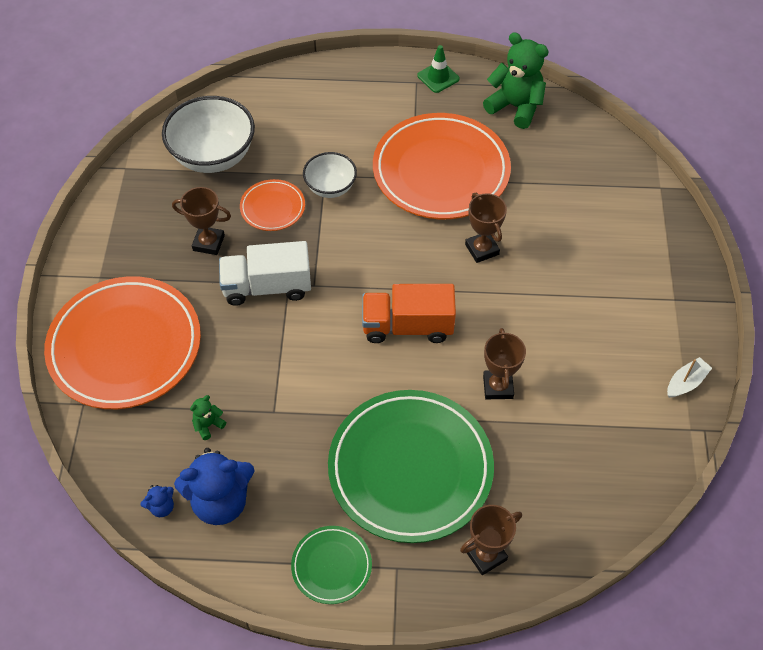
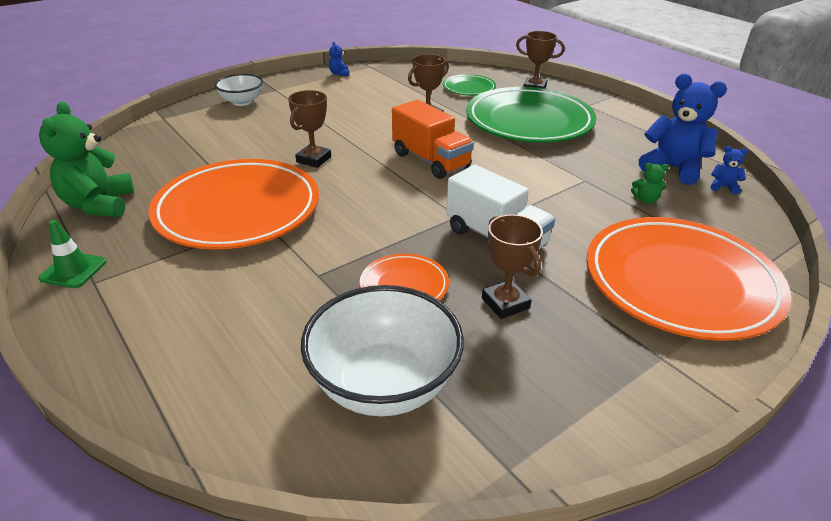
camera: 130 degrees left, 20 degrees down
(330, 187) = (331, 263): white bowl -> white bowl (242, 102)
(331, 566) = (625, 120): green plate -> green plate (469, 88)
(685, 382) = (339, 74): white boat -> blue teddy bear

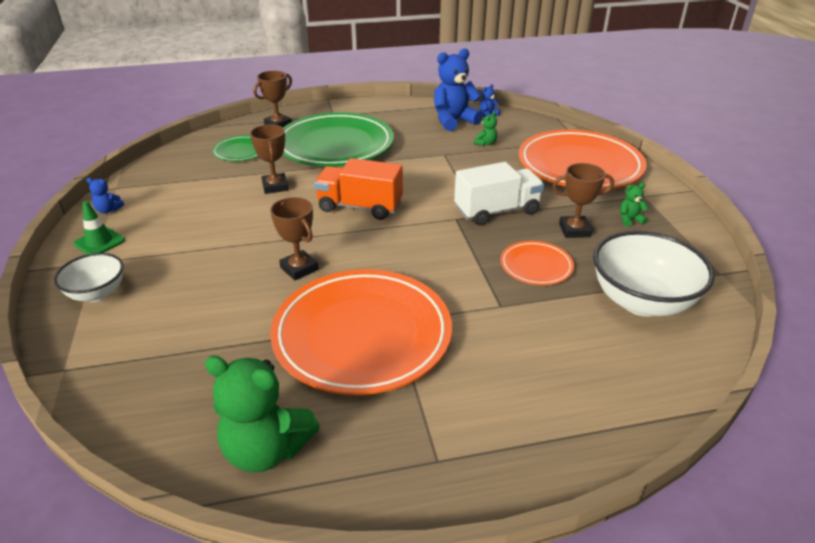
camera: 65 degrees left, 0 degrees up
(73, 270) = (404, 478): green traffic cone -> green traffic cone (99, 242)
(431, 161) = (360, 207): orange truck -> orange truck turned 150 degrees counterclockwise
(577, 350) = (629, 220): none -> green teddy bear

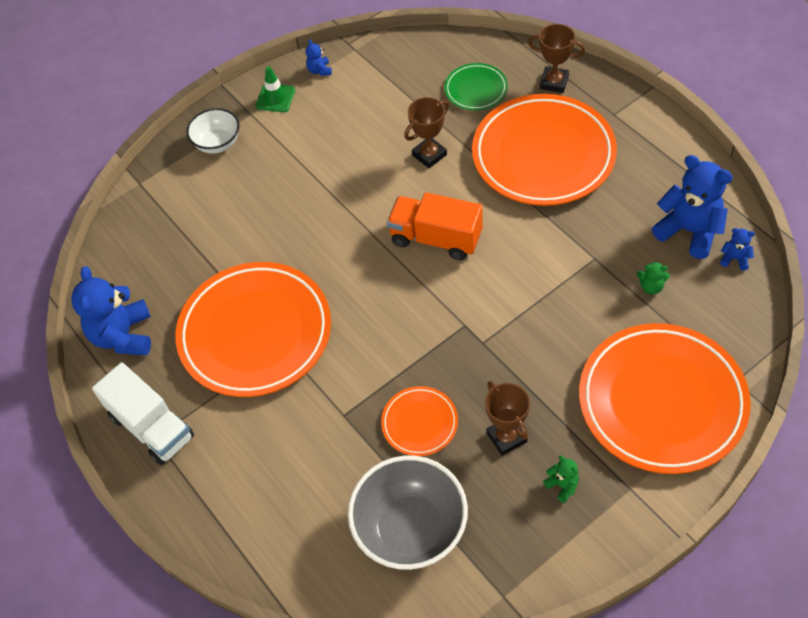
camera: 70 degrees right, 20 degrees up
(266, 449) = (123, 336): green teddy bear -> blue teddy bear
(299, 268) = (315, 246): brown trophy -> none
(335, 145) = (543, 155): green plate -> orange plate
(360, 207) = (436, 238): orange truck -> orange truck turned 60 degrees counterclockwise
(497, 211) = (500, 355): white truck -> white truck (151, 427)
(641, 301) = (411, 529): white bowl -> grey bowl

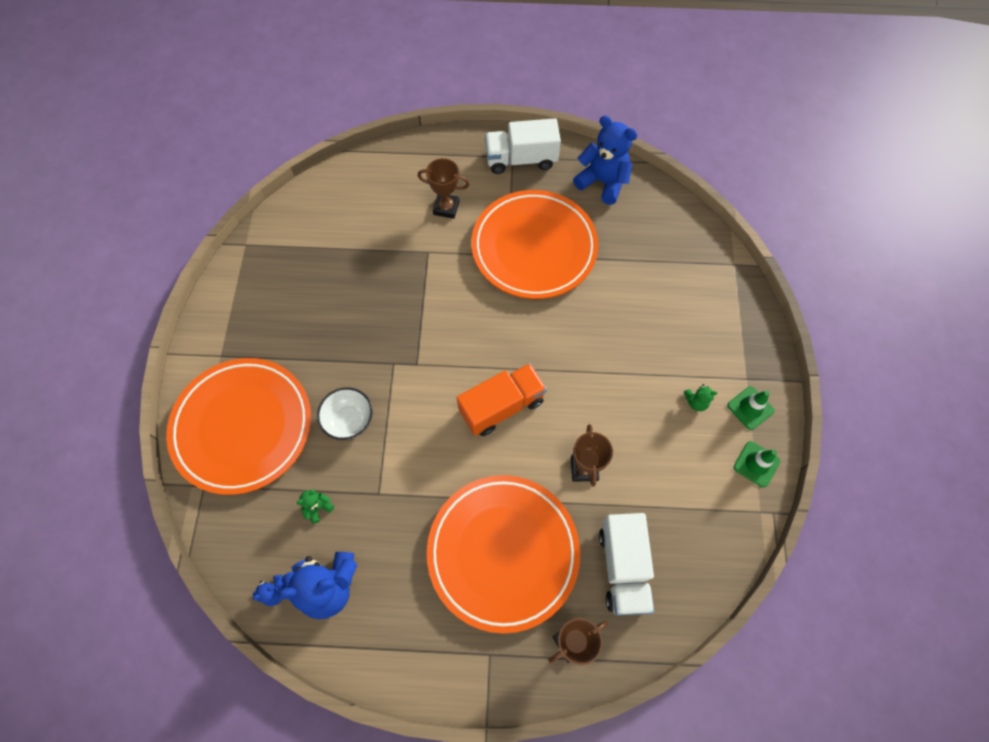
camera: 125 degrees right, 10 degrees up
(217, 143) = (732, 336): white bowl -> white bowl (349, 420)
(319, 70) = (756, 464): blue teddy bear -> green traffic cone
(411, 529) = (326, 232): grey bowl -> none
(419, 423) = (379, 285): orange plate -> none
(476, 89) = (623, 567): green plate -> white truck
(506, 437) = (320, 321): brown trophy -> brown trophy (446, 208)
(562, 485) = (262, 323): green teddy bear -> green teddy bear (696, 402)

